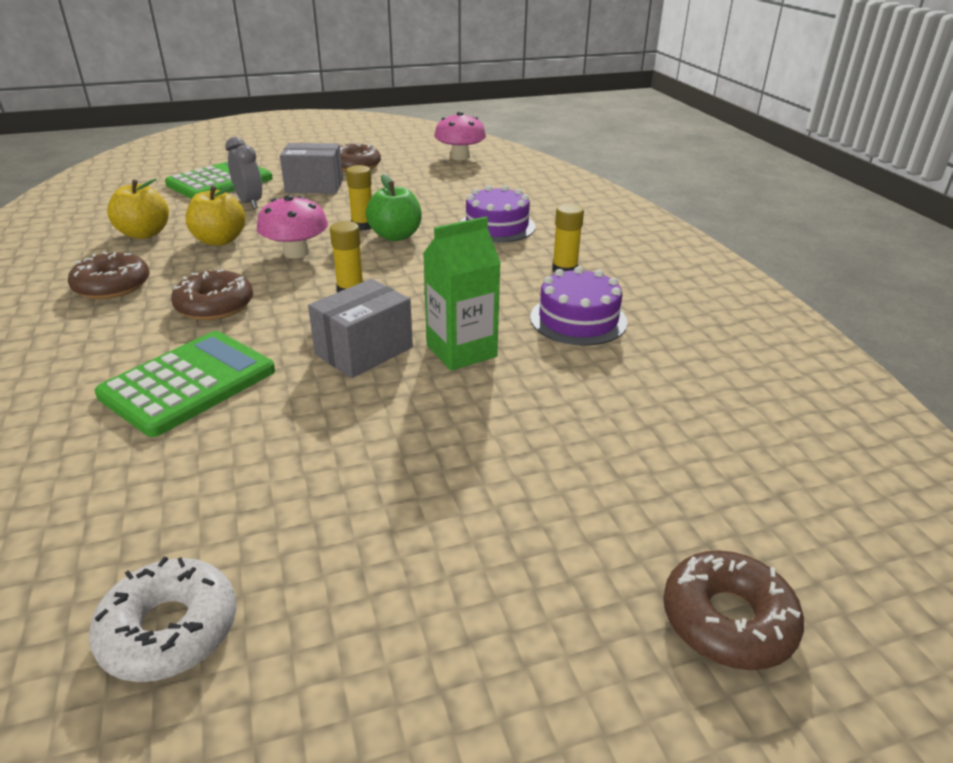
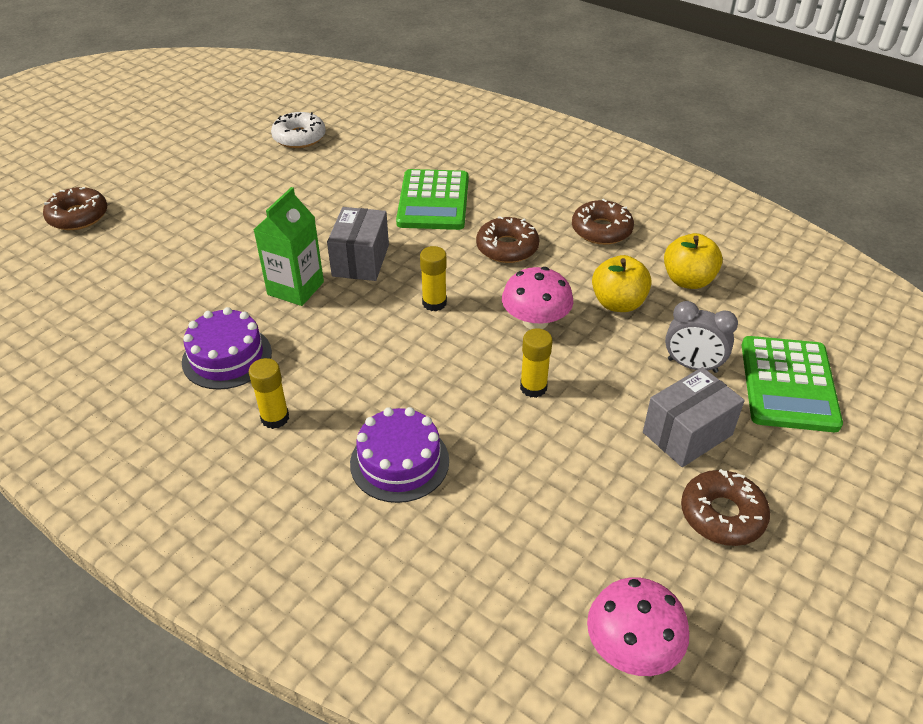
camera: 145 degrees right, 10 degrees up
(395, 236) = (483, 388): green apple -> none

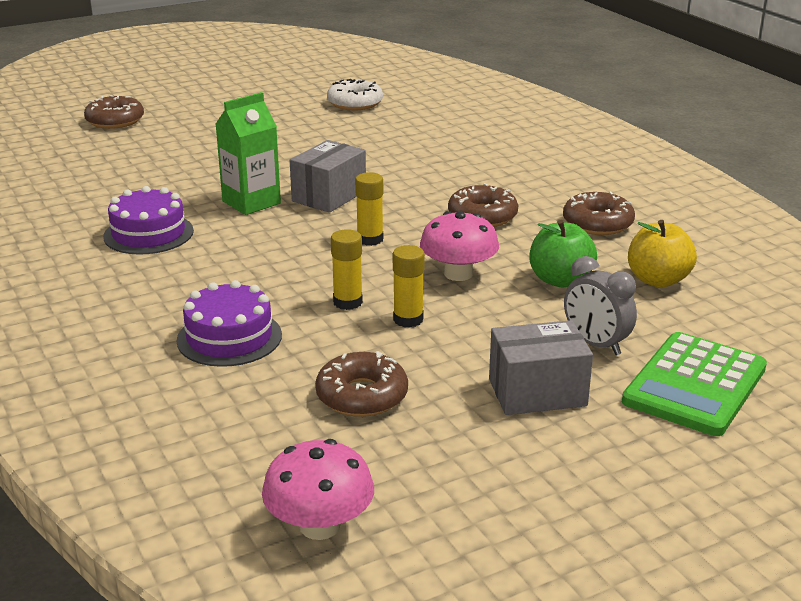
camera: 25 degrees right, 15 degrees down
(275, 418) = (150, 282): yellow glue stick -> yellow glue stick (348, 302)
(433, 201) = (440, 169): green calculator -> none
(618, 303) = (560, 280): yellow apple -> green apple
(722, 515) = (513, 461): brown donut -> brown donut (362, 395)

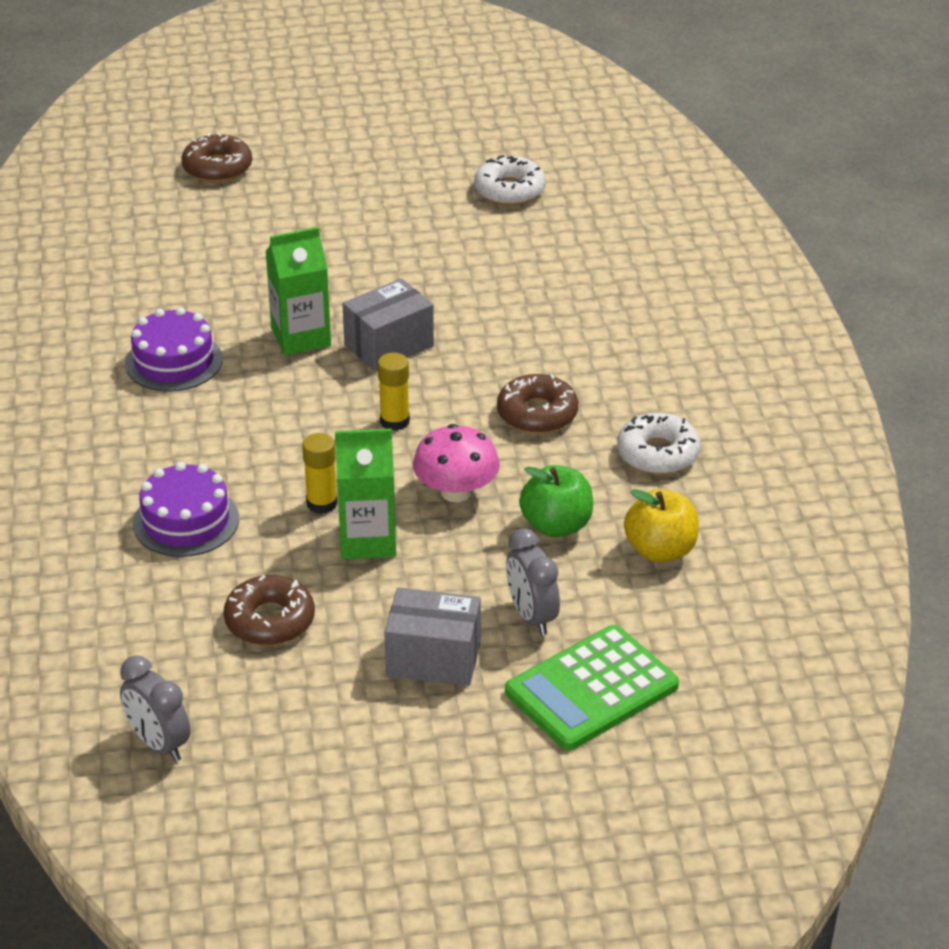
camera: 20 degrees right, 10 degrees up
(320, 526) = (159, 744): pink mushroom -> grey clock
(408, 319) = (367, 540): yellow glue stick -> green carton
(597, 223) = (658, 453): brown donut -> white donut

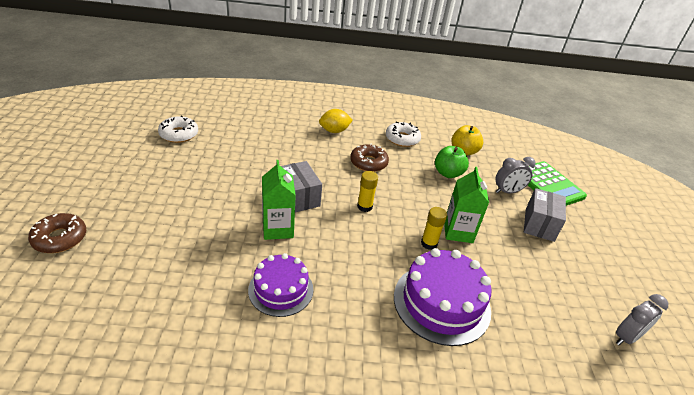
camera: 85 degrees left, 0 degrees up
(186, 521) = (441, 303): purple cake -> purple cake, size x1.53
(270, 620) = (522, 277): brown donut -> none
(456, 491) = (422, 197): pink mushroom -> none
(631, 357) = (334, 131): none -> yellow lemon

